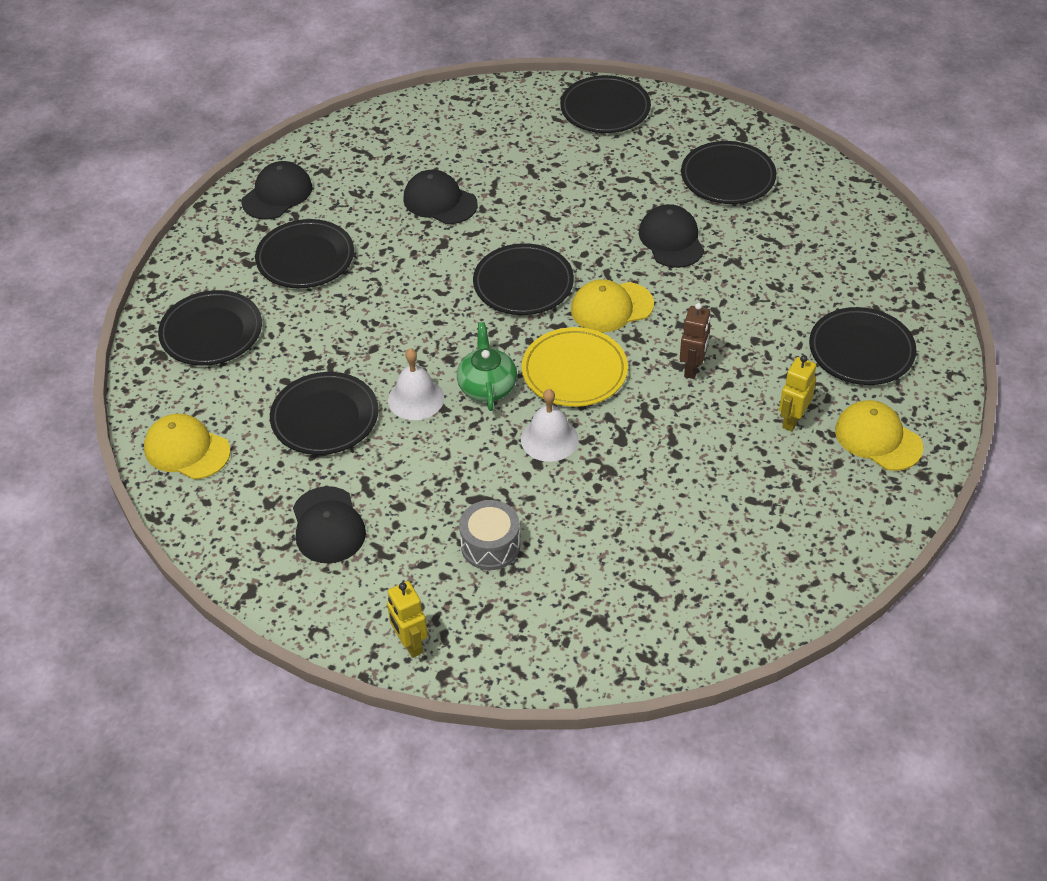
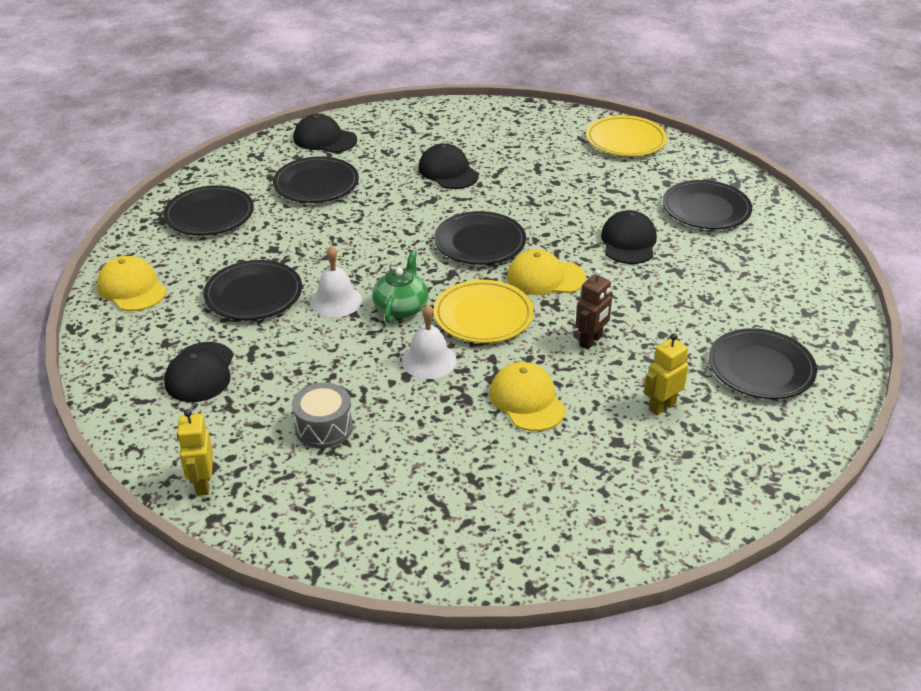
camera: 20 degrees right, 10 degrees down
(277, 194) = (324, 139): black cap -> black cap turned 120 degrees counterclockwise
(605, 109) = (625, 140): black plate -> yellow plate
(878, 438) = (739, 444): yellow cap -> yellow cap (527, 400)

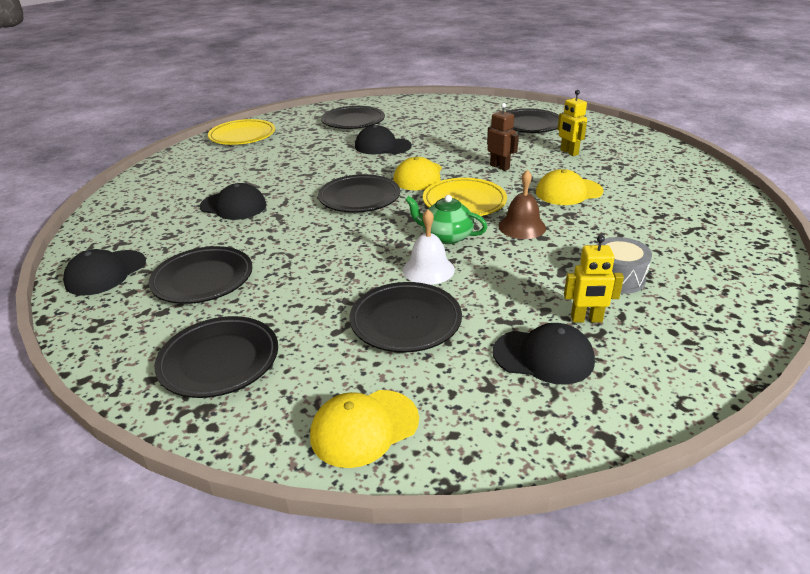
camera: 80 degrees left, 5 degrees down
(202, 484) = (717, 348): yellow robot -> yellow robot (586, 319)
(429, 360) = (522, 227): white bell -> brown bell
(448, 171) = (233, 206): black cap -> black cap turned 135 degrees counterclockwise

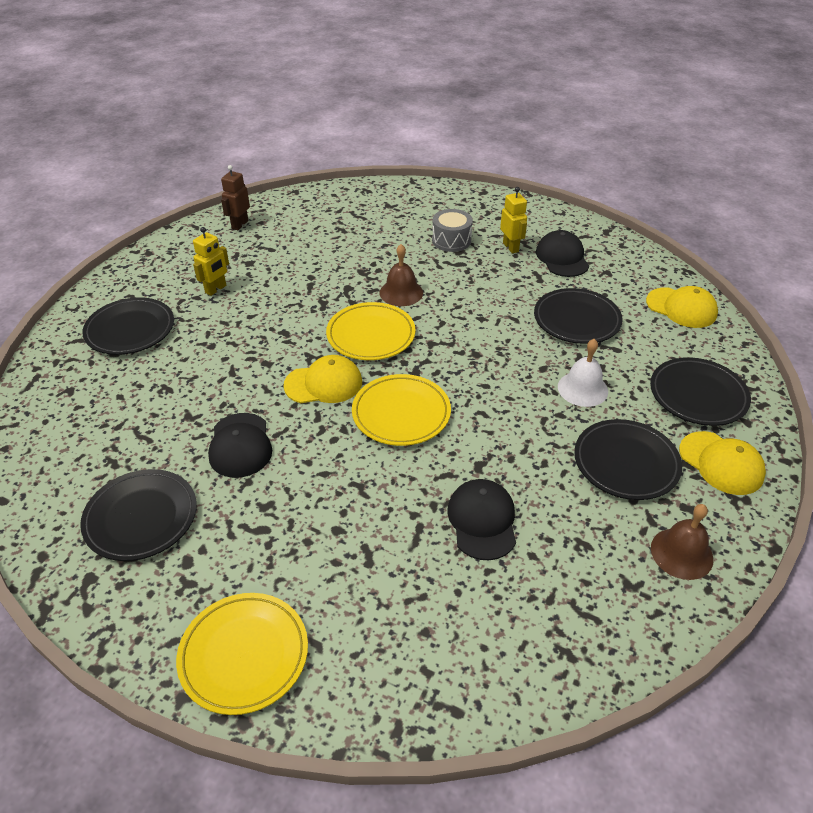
camera: 115 degrees left, 10 degrees up
(105, 273) = (681, 553): black cap -> brown bell
(359, 198) = (401, 413): black plate -> yellow plate
(428, 269) = (504, 327): white bell -> white bell (582, 389)
(446, 236) = (445, 330): green teapot -> none
(499, 167) = (273, 329): brown robot -> brown robot (239, 224)
(568, 192) = (317, 277): yellow cap -> yellow cap (721, 463)

